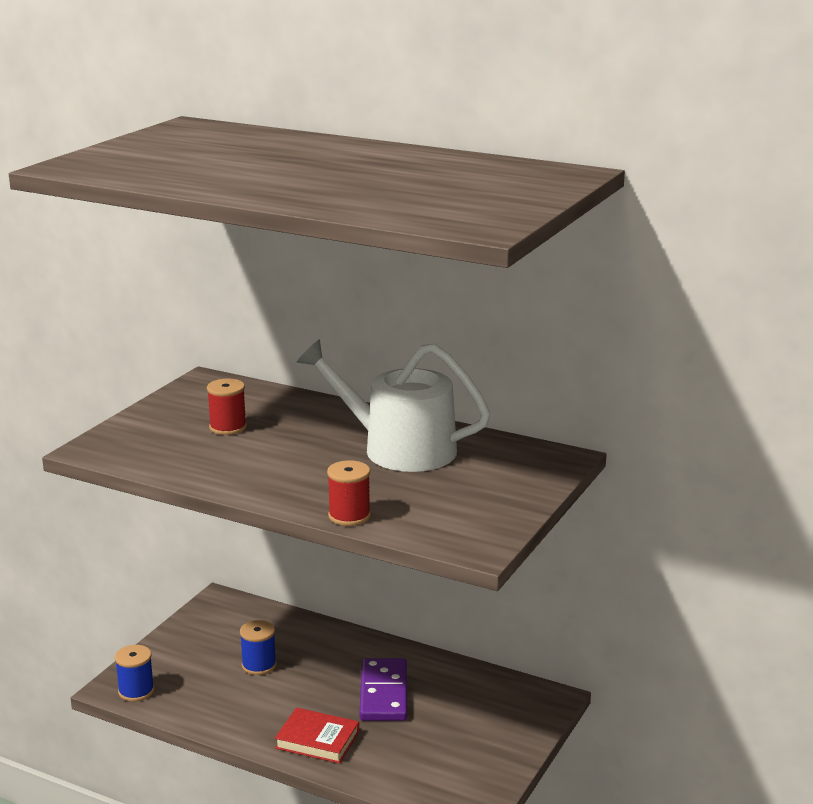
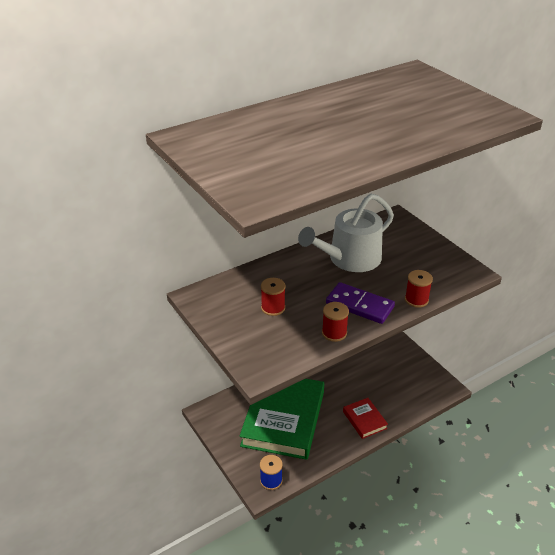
camera: 60 degrees left, 15 degrees up
(211, 476) = (334, 333): none -> red spool
(259, 665) = (283, 418): blue spool -> green book
(317, 740) = (364, 420): red book -> red book turned 75 degrees counterclockwise
(383, 693) = (341, 381): purple domino -> purple domino (359, 305)

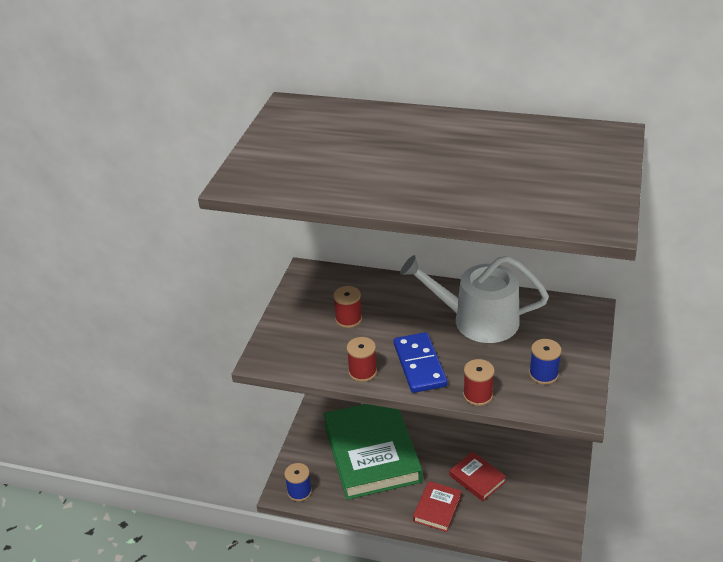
camera: 50 degrees right, 0 degrees up
(283, 418) = (372, 453): green book -> green book turned 75 degrees counterclockwise
(359, 305) = (419, 365): purple domino -> blue domino
(362, 385) = (477, 478): none -> red book
(429, 265) = (543, 374): none -> blue spool

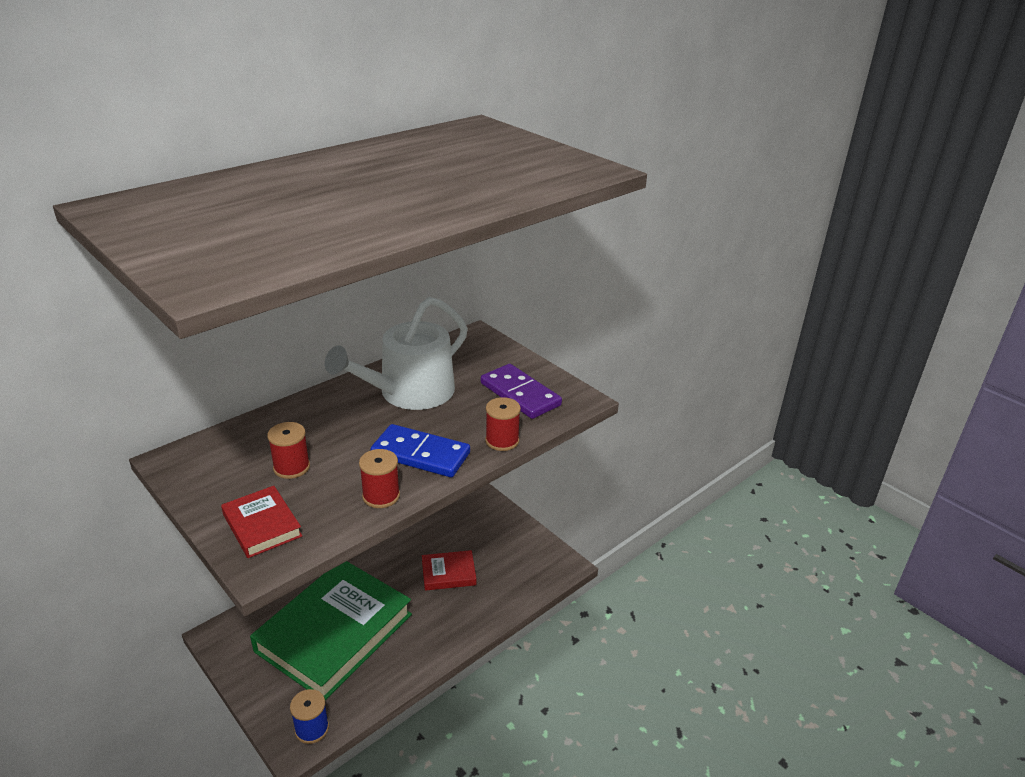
camera: 60 degrees left, 5 degrees down
(372, 453) = (334, 632): green book -> green book turned 75 degrees counterclockwise
(437, 508) = (451, 622): red book -> red book (262, 525)
(543, 374) = (520, 394): blue spool -> purple domino

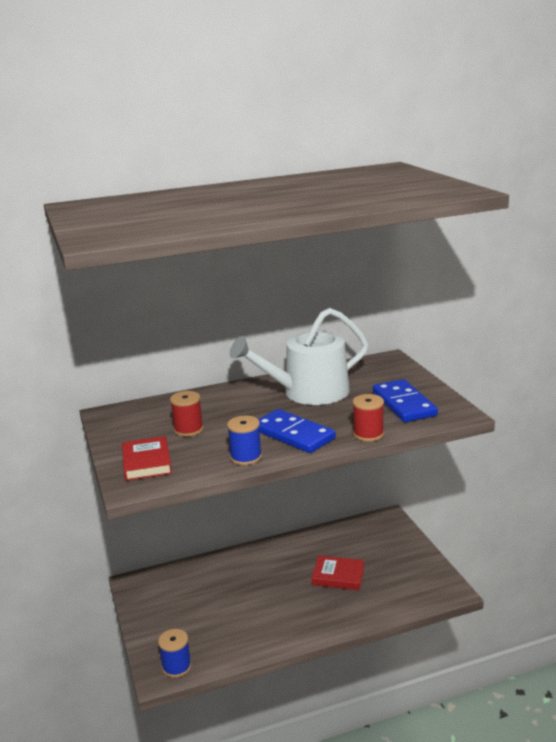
camera: 25 degrees right, 10 degrees down
(334, 632) = (223, 600): green book -> none
(381, 496) = (246, 457): red spool -> blue spool
(520, 394) = (403, 404): purple domino -> blue domino

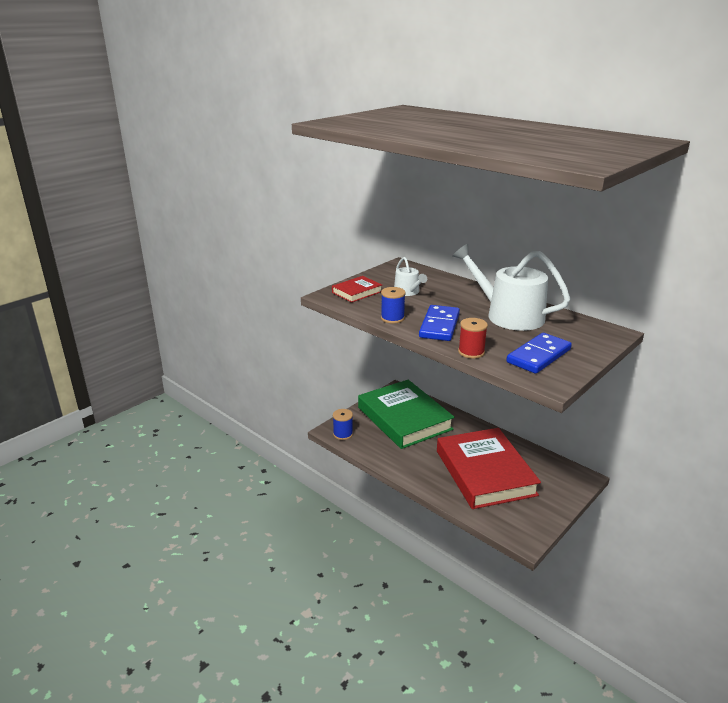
camera: 60 degrees right, 5 degrees up
(188, 429) = (408, 292): red spool -> white watering can
(195, 599) = (404, 418): none -> green book
(338, 576) = (485, 472): red book -> red book, size x2.28

